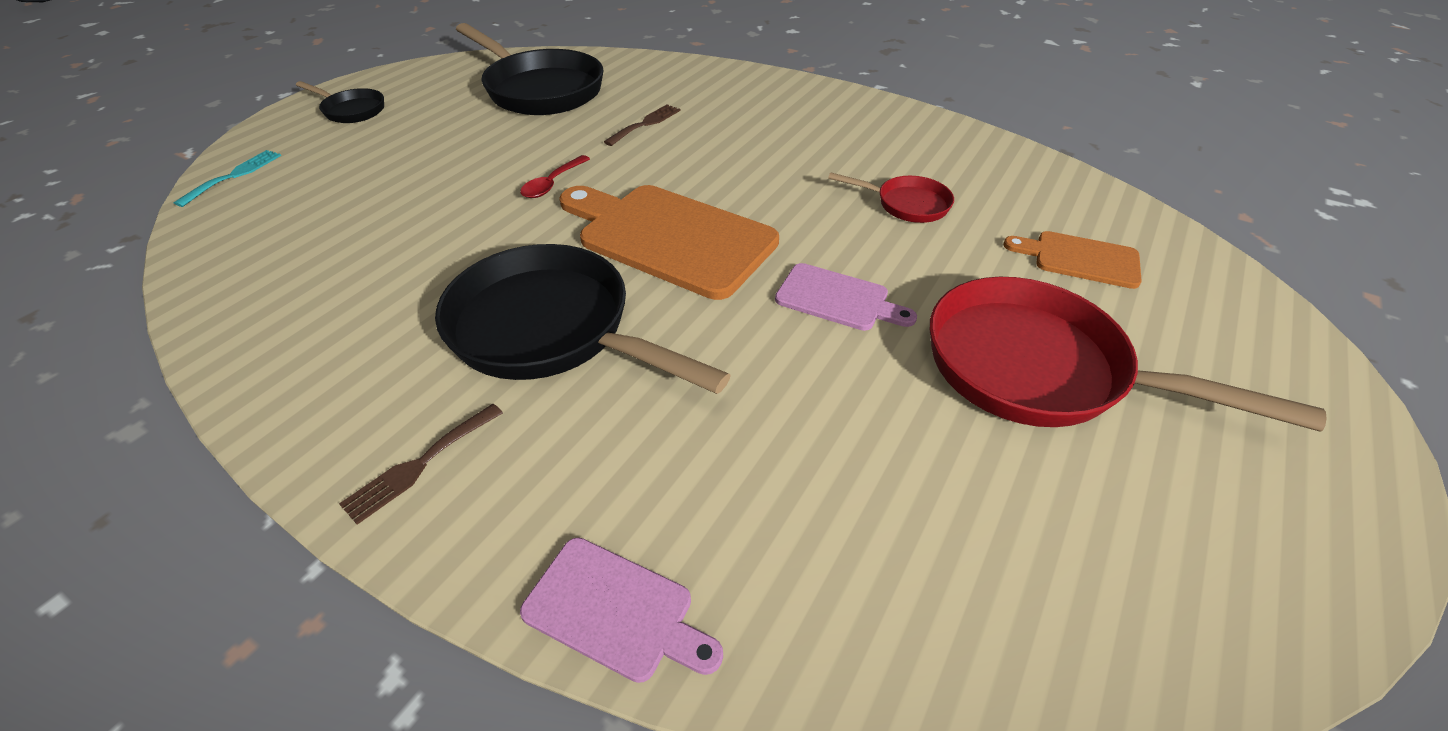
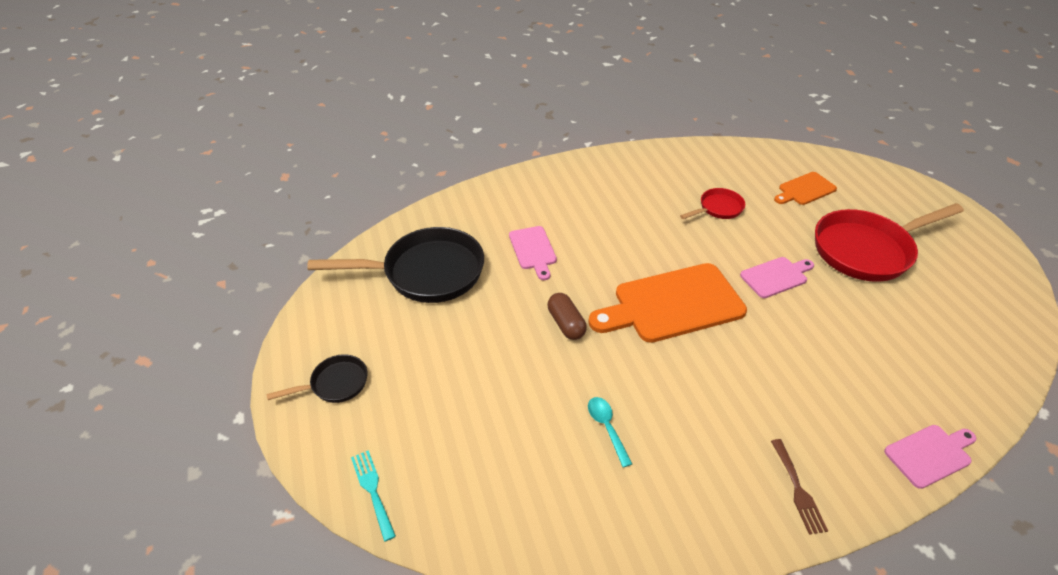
camera: 50 degrees left, 0 degrees up
(412, 268) = (607, 428): none -> turquoise spoon
(551, 330) = (722, 391): black pan -> none
(552, 183) = (566, 324): red spoon -> brown capsule
(646, 124) = (533, 250): brown fork -> pink cutting board

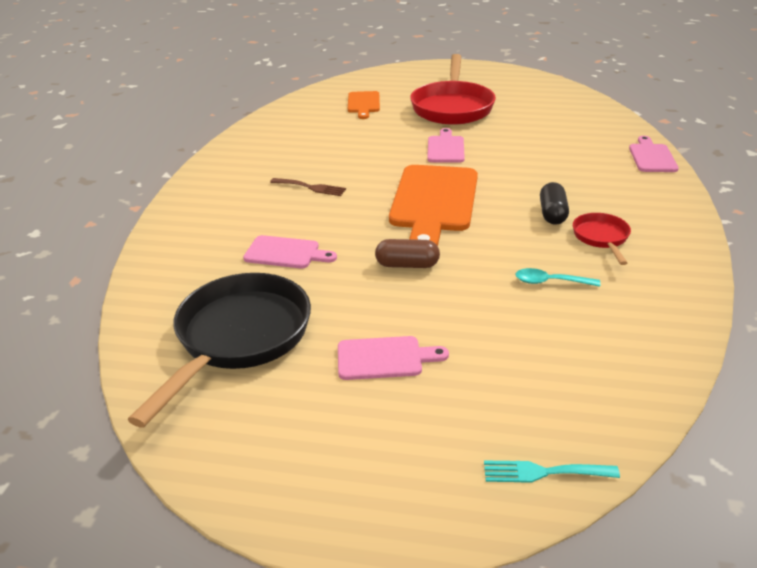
camera: 60 degrees left, 10 degrees down
(335, 384) = (355, 469): black pan -> none
(446, 355) = (384, 358): none -> pink cutting board
(718, 208) = (342, 143): red pan -> red pan (601, 238)
(723, 396) = (552, 214): none -> black capsule
(798, 490) = (659, 215): brown fork -> brown fork (311, 187)

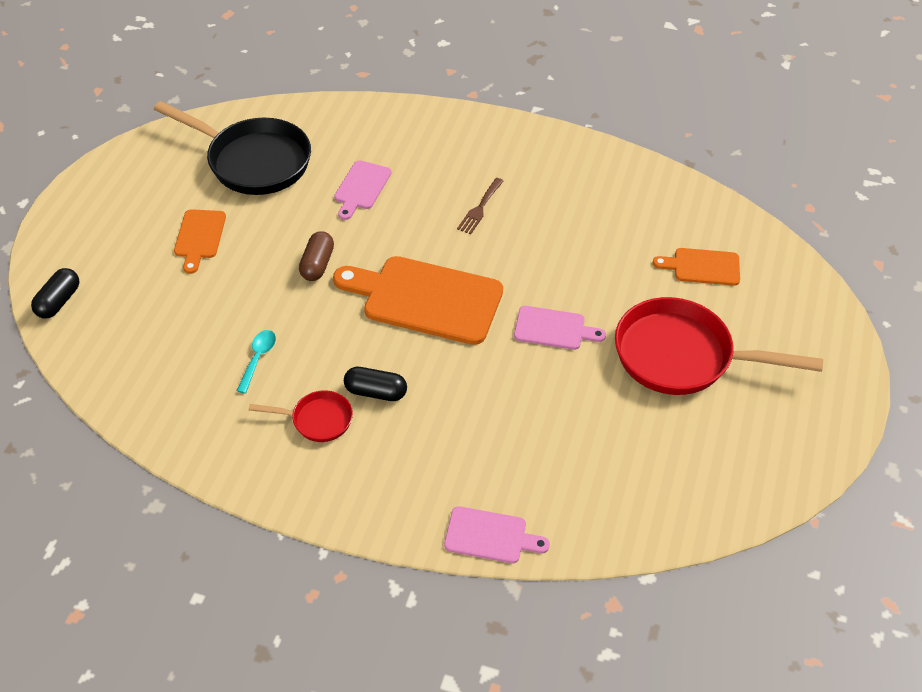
camera: 95 degrees right, 15 degrees up
(384, 358) = (199, 237): pink cutting board -> orange cutting board
(543, 472) = (58, 301): turquoise fork -> black capsule

